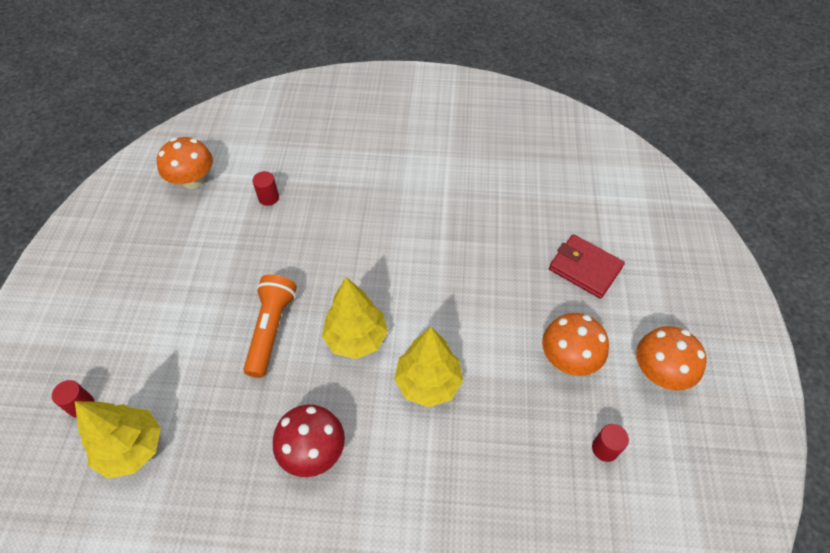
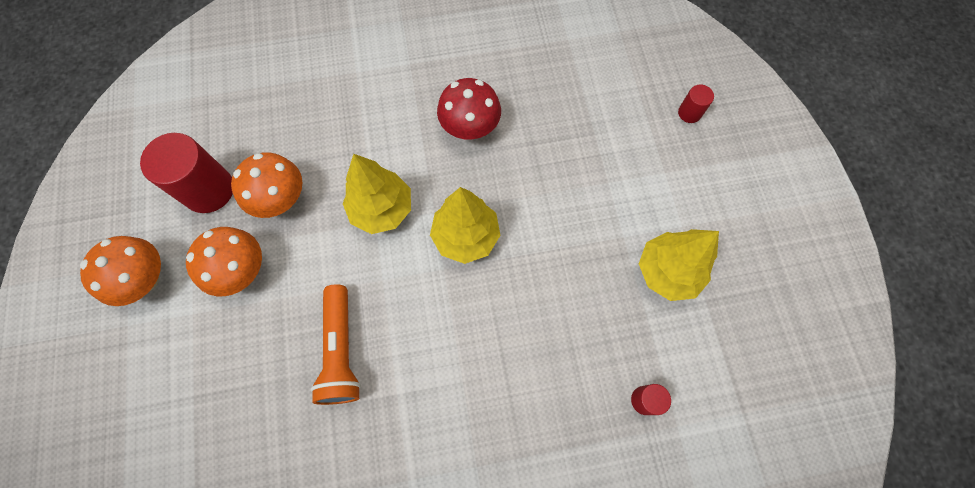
camera: 165 degrees right, 15 degrees up
(132, 448) = (622, 92): yellow tree -> yellow tree (667, 272)
(193, 180) = (758, 402): orange mushroom -> orange mushroom (280, 198)
(271, 329) = (556, 224): orange flashlight -> orange flashlight (341, 351)
(585, 268) = (218, 395): red wallet -> none
(605, 448) = (209, 190): red cylinder -> red cylinder, size x2.07

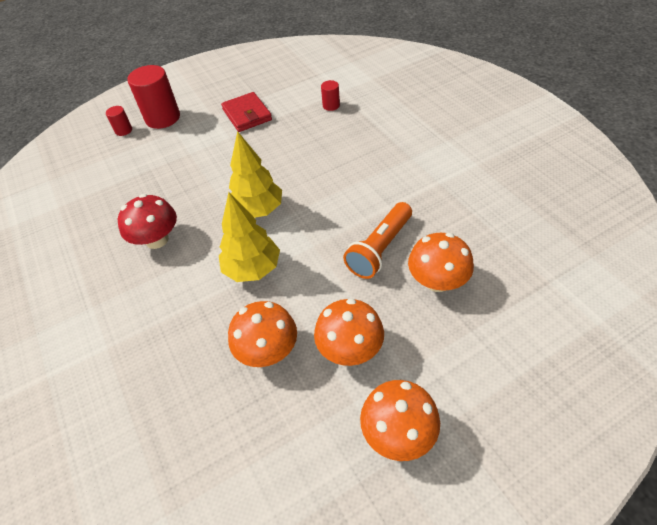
camera: 105 degrees left, 20 degrees down
(209, 190) = (280, 423): red cylinder -> red cylinder (162, 118)
(265, 393) = (437, 281): none -> orange mushroom
(341, 351) = (380, 249): orange flashlight -> orange flashlight turned 150 degrees clockwise
(667, 272) = (247, 115): yellow tree -> red wallet

